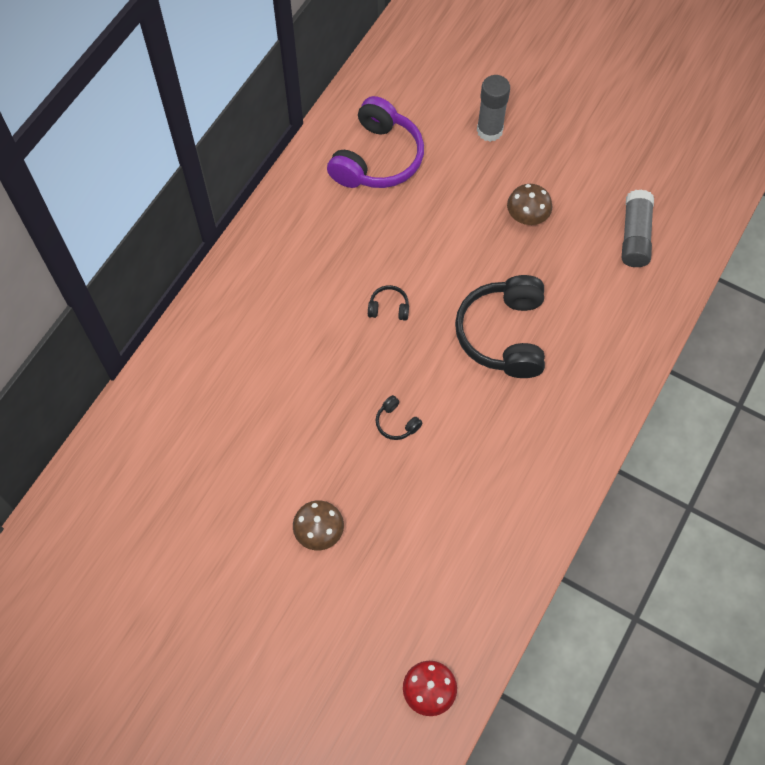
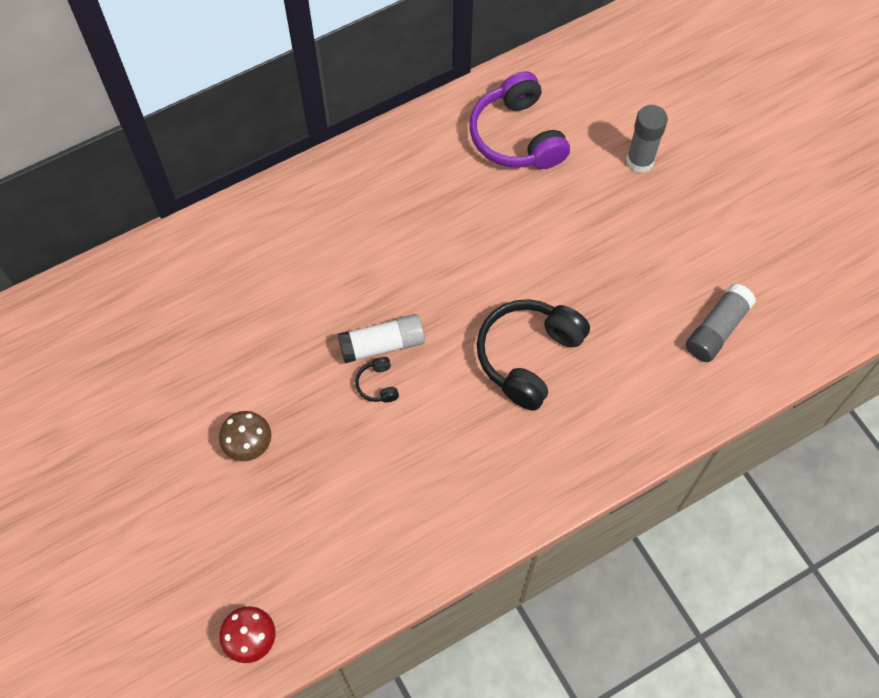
camera: 30 degrees right, 0 degrees up
(377, 159) = (517, 136): purple headphones -> purple headphones turned 105 degrees clockwise
(378, 387) = (382, 344): none -> white glue stick
(389, 308) = (438, 277): black headphones -> none
(527, 215) = (624, 258): brown mushroom -> none

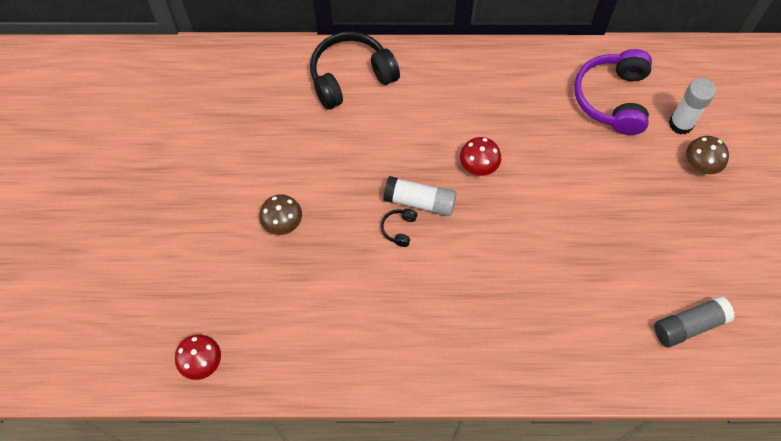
camera: 30 degrees right, 0 degrees up
(421, 274) = (478, 165): none -> red mushroom
(528, 356) = (524, 267): black headphones -> black headphones (351, 77)
(598, 129) = (680, 124): none -> white glue stick
(640, 160) = (701, 163): grey glue stick -> brown mushroom

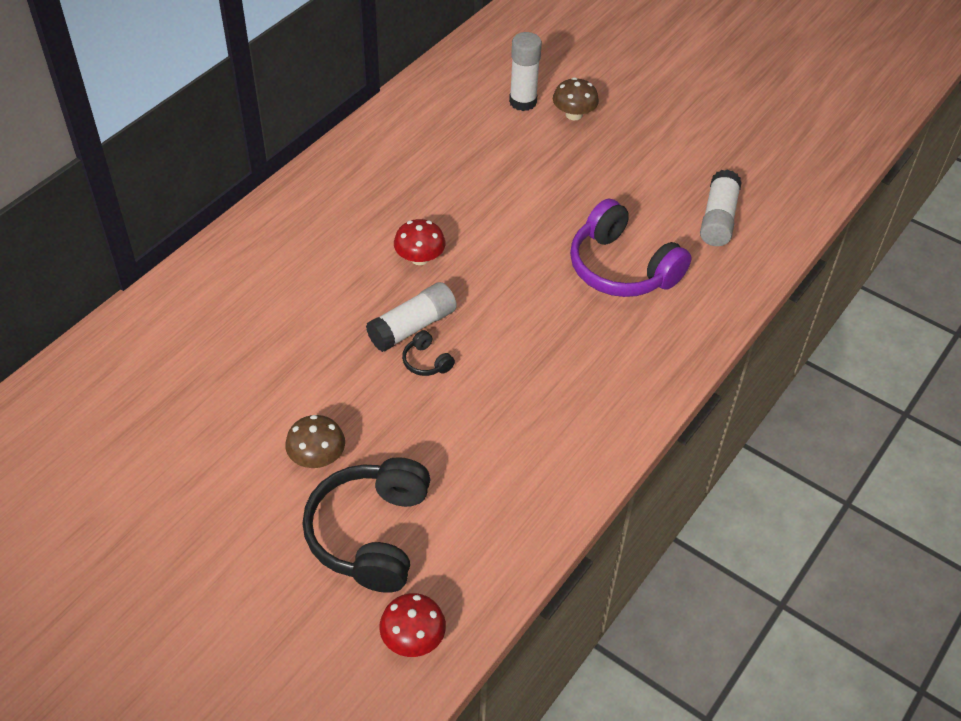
camera: 55 degrees left, 15 degrees down
(351, 77) = (209, 294): black headphones -> black headphones (370, 534)
(612, 99) = (451, 126): purple headphones -> purple headphones (621, 268)
(688, 325) = (718, 219): grey glue stick -> white glue stick

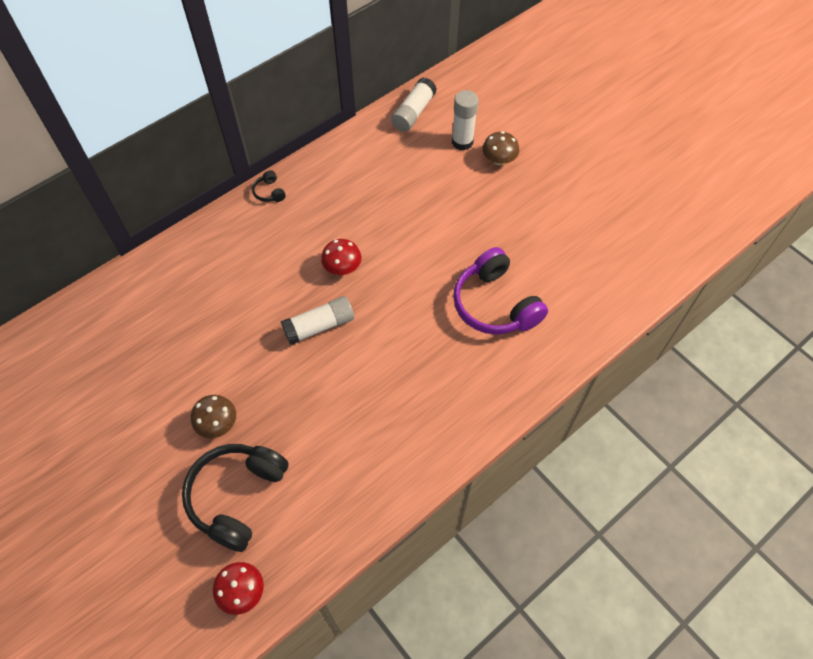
camera: 15 degrees right, 10 degrees up
(426, 362) = (321, 358): black headphones -> black headphones (269, 192)
(718, 219) = (586, 274): white glue stick -> white glue stick (413, 113)

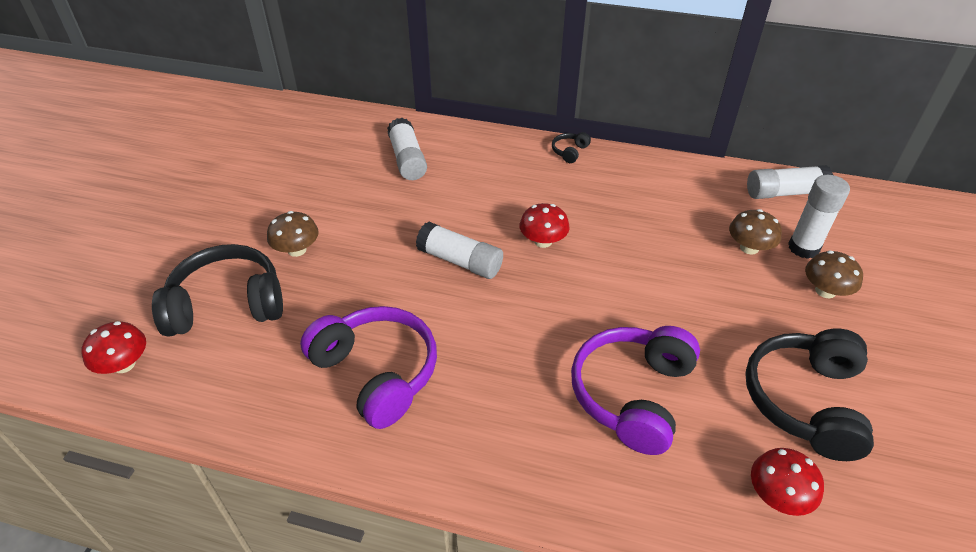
camera: 55 degrees right, 15 degrees down
(180, 296) = (407, 159): none -> white glue stick
(377, 429) = (377, 372): none -> purple headphones
(440, 167) = (749, 248): none -> brown mushroom
(556, 230) = (805, 401): none -> black headphones
(596, 286) = (777, 495): none -> red mushroom

